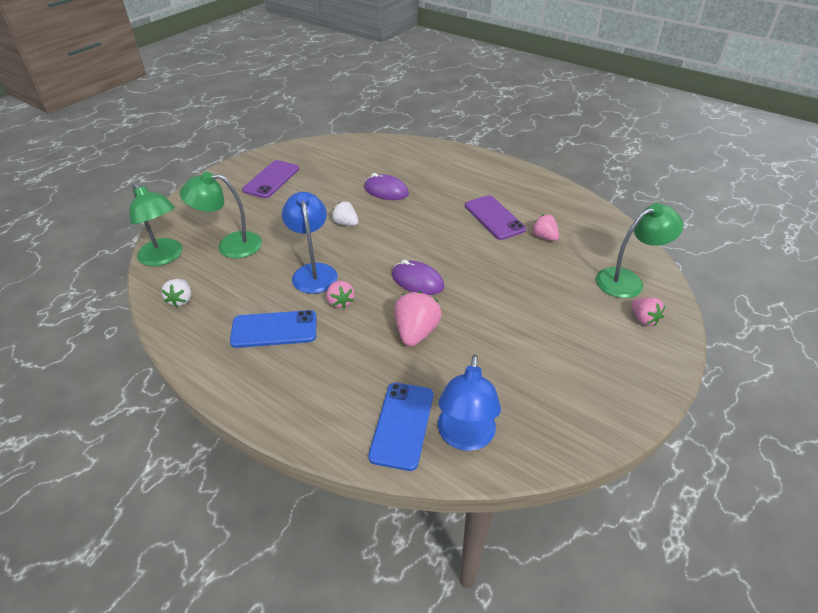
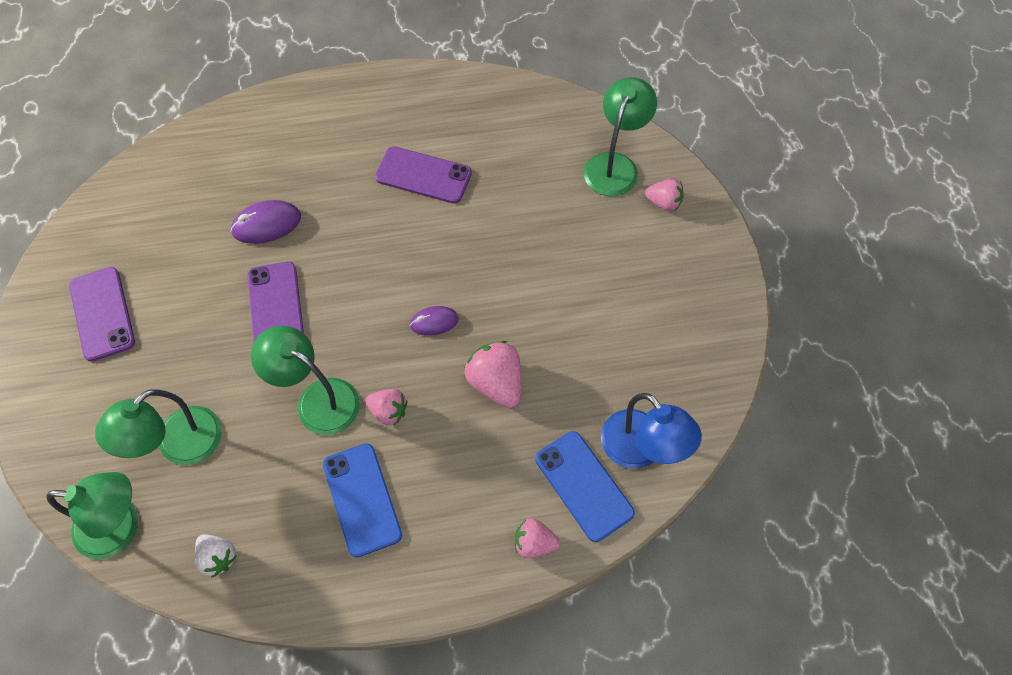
camera: 45 degrees left, 20 degrees up
(274, 329) = (362, 499): blue phone -> blue phone turned 60 degrees counterclockwise
(313, 272) = (317, 399): blue lamp -> green lamp
(346, 223) = (275, 307): white strawberry -> purple phone
(417, 281) = (434, 322): purple mouse -> purple mouse, size x0.66
(544, 237) = (496, 165): pink strawberry -> pink strawberry (534, 543)

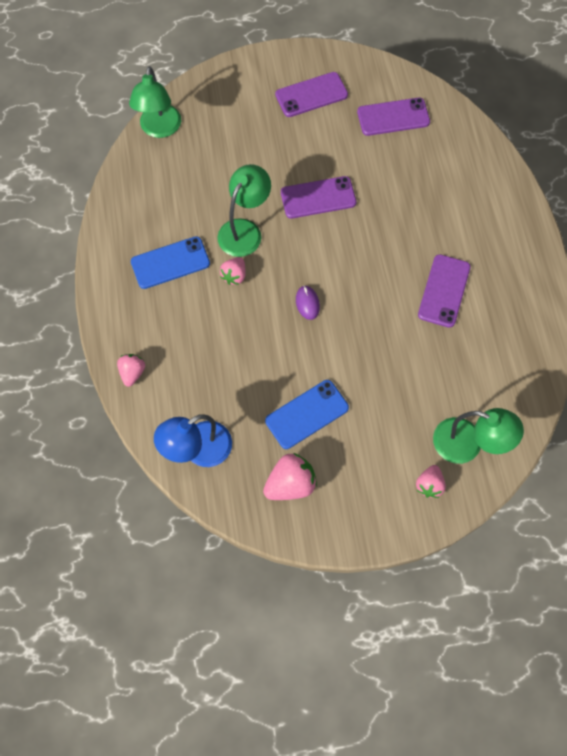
camera: 90 degrees right, 5 degrees up
(160, 216) = (393, 117): none -> purple phone
(179, 446) = (213, 152): green lamp -> none
(218, 557) = (136, 183): white strawberry -> none
(266, 224) = (390, 185): purple mouse -> none
(496, 383) = (256, 347): pink strawberry -> pink strawberry (290, 484)
(583, 485) = (172, 407): blue phone -> blue phone (307, 414)

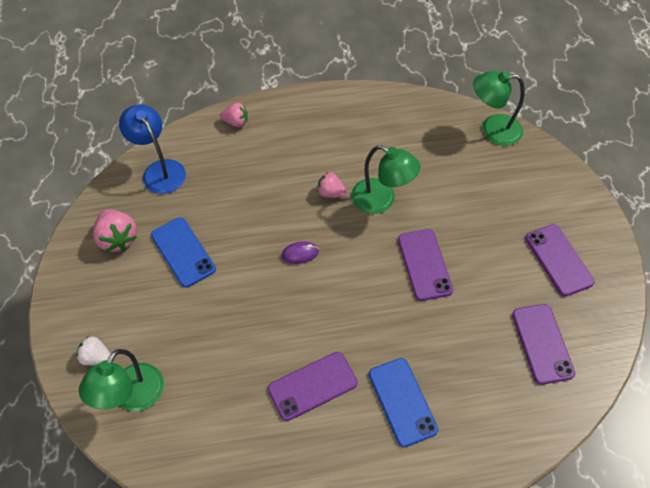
camera: 90 degrees right, 10 degrees down
(170, 263) = (344, 144): blue phone -> blue phone (402, 401)
(429, 485) = (96, 357): pink strawberry -> white strawberry
(444, 291) = (312, 386): purple phone -> purple phone turned 45 degrees counterclockwise

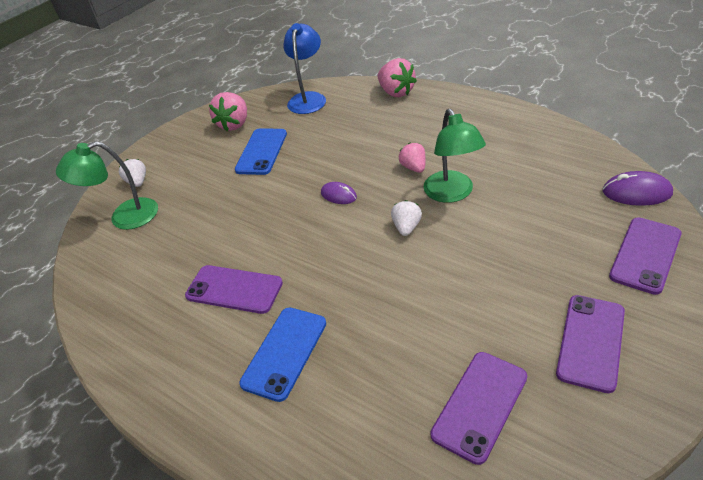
camera: 50 degrees right, 15 degrees down
(236, 122) = (396, 92): pink strawberry -> pink strawberry, size x1.59
(379, 249) = (406, 227): none -> white strawberry
(424, 264) = (434, 261): purple phone -> purple phone (645, 255)
(492, 130) = (636, 192): green lamp -> purple mouse

